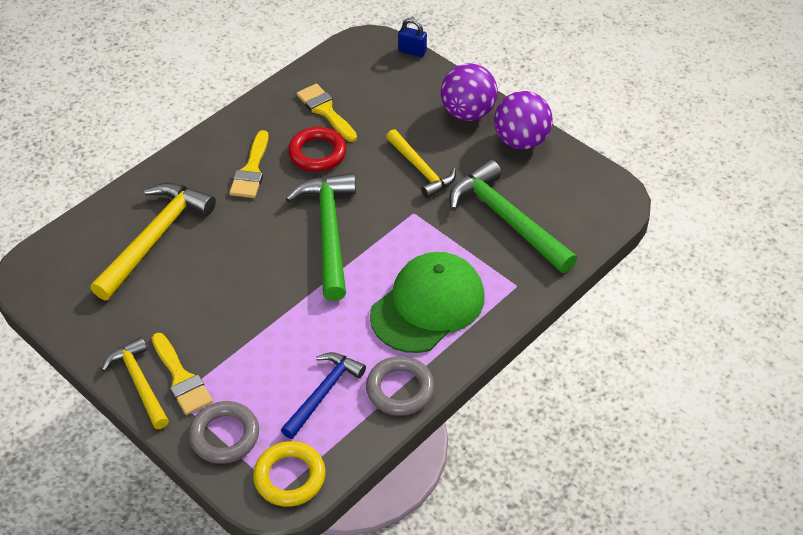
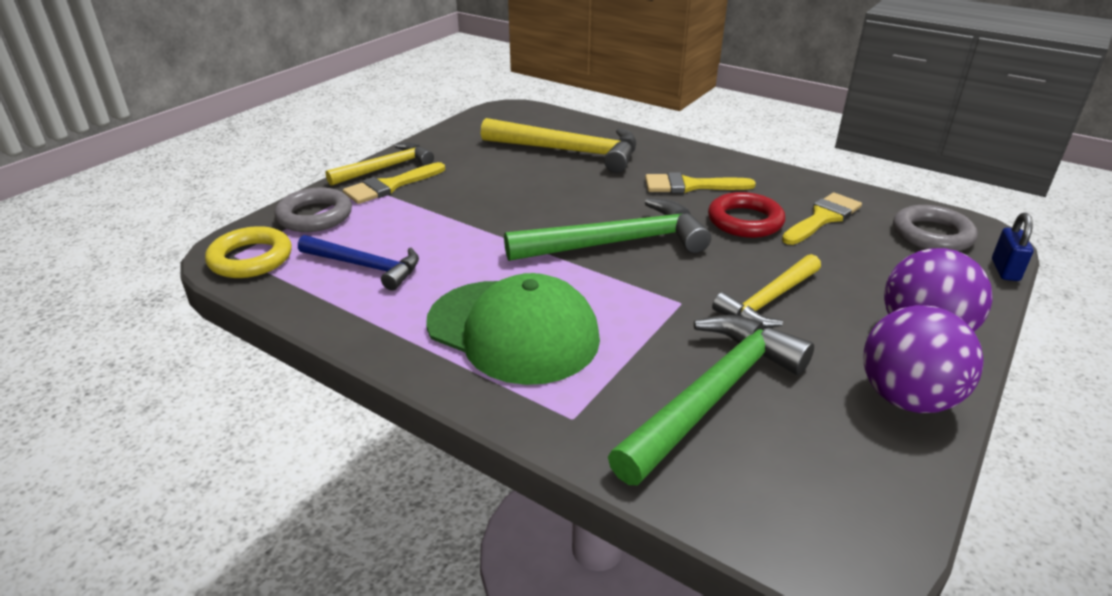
camera: 80 degrees right, 15 degrees down
(400, 389) = (367, 321): grey ring -> grey ring (932, 235)

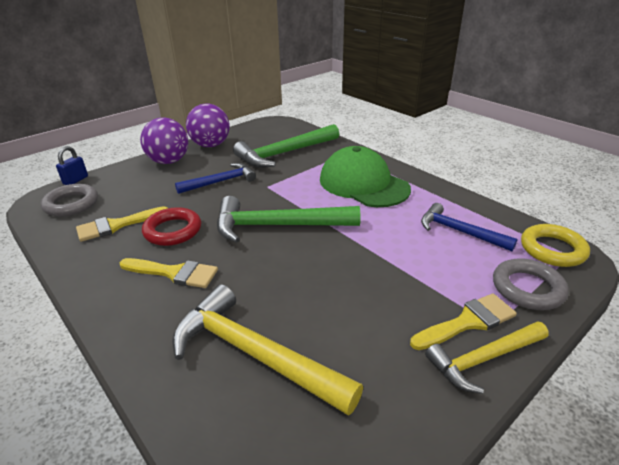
camera: 165 degrees left, 0 degrees up
(768, 301) = (220, 182): yellow hammer -> blue hammer

